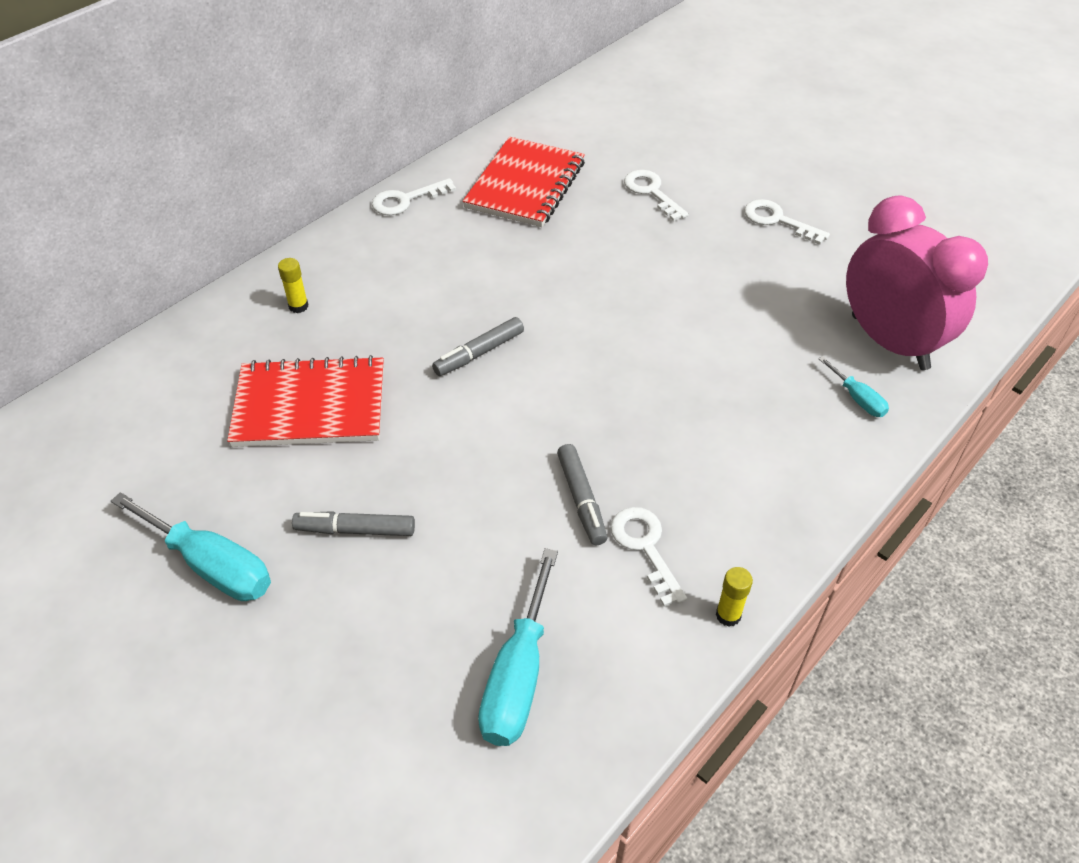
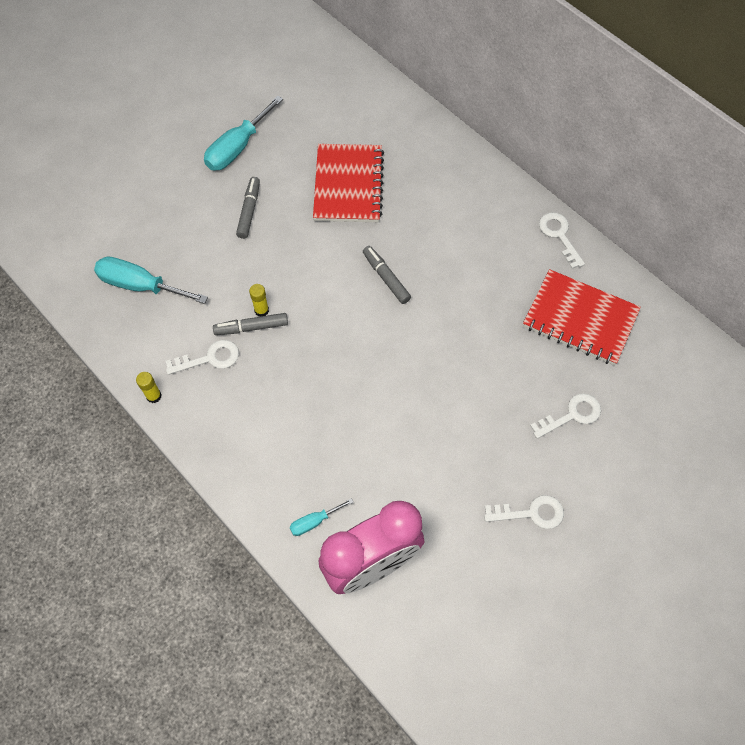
camera: 95 degrees right, 15 degrees up
(298, 306) = (440, 174): yellow glue stick -> yellow glue stick (261, 310)
(777, 220) = (531, 513): white key -> white key turned 45 degrees clockwise

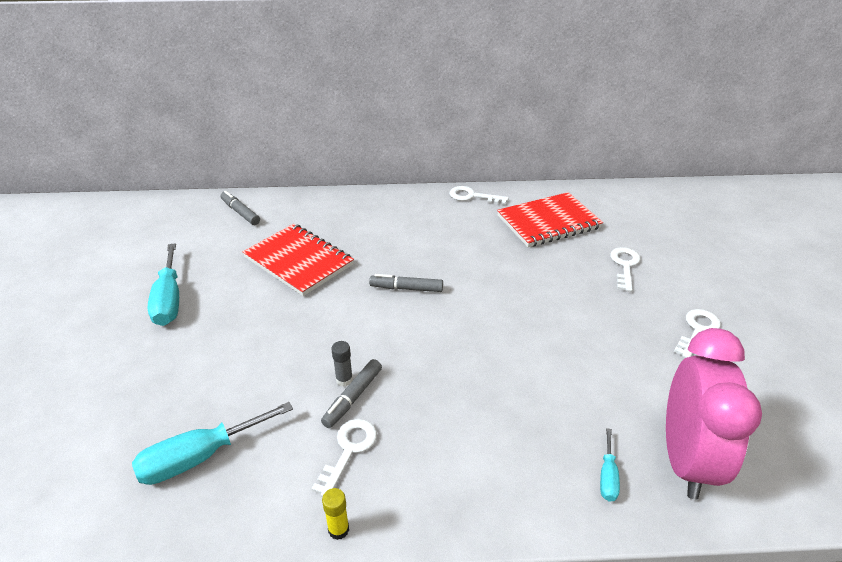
camera: 50 degrees left, 25 degrees down
(249, 211) = (237, 328): grey marker -> grey marker (240, 212)
(261, 310) = (344, 380): yellow glue stick -> grey glue stick

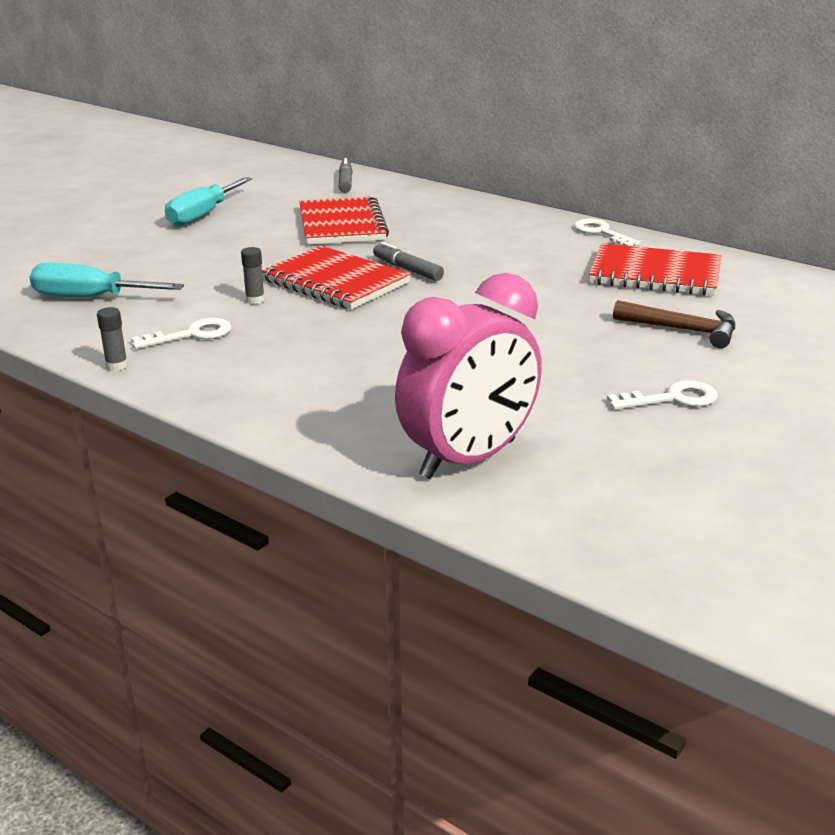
camera: 40 degrees right, 10 degrees down
(338, 529) = (117, 366): yellow glue stick -> grey glue stick
(353, 397) = (244, 311): grey marker -> none
(375, 327) = (335, 282): none -> red notebook
(607, 476) = (371, 434): turquoise screwdriver -> none
(624, 266) = (683, 330): white key -> brown hammer

